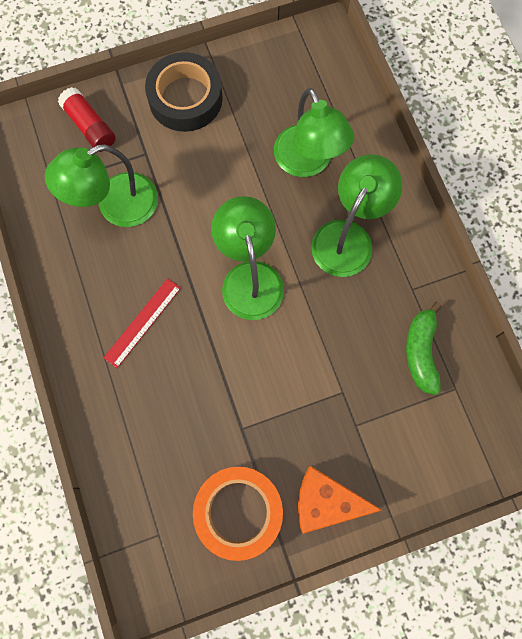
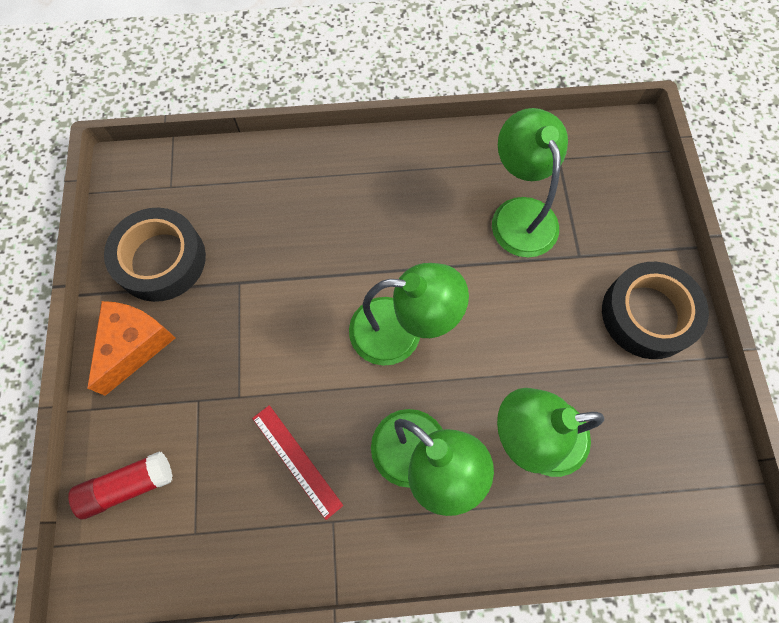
camera: 105 degrees right, 5 degrees down
(90, 126) = (624, 206): red glue stick -> red glue stick (128, 486)
(142, 322) = (381, 214): red ruler -> red ruler (297, 460)
(238, 511) = (161, 260): orange tape -> black tape
(421, 352) = (252, 505): green banana -> none

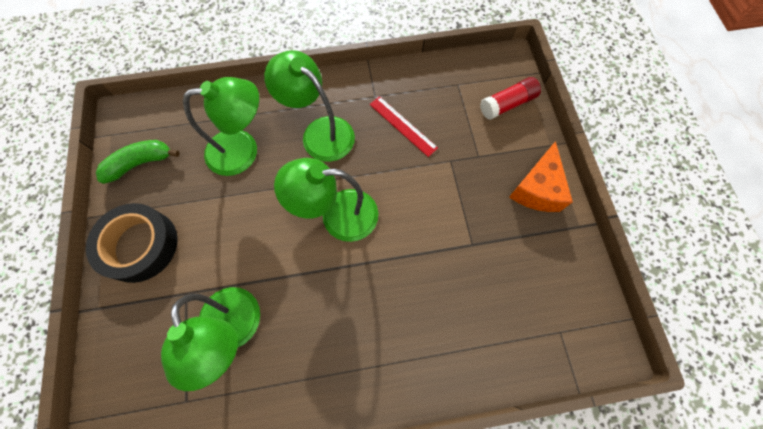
camera: 175 degrees right, 0 degrees up
(161, 260) = (542, 258): black tape -> none
(680, 430) = (140, 163): none -> green banana

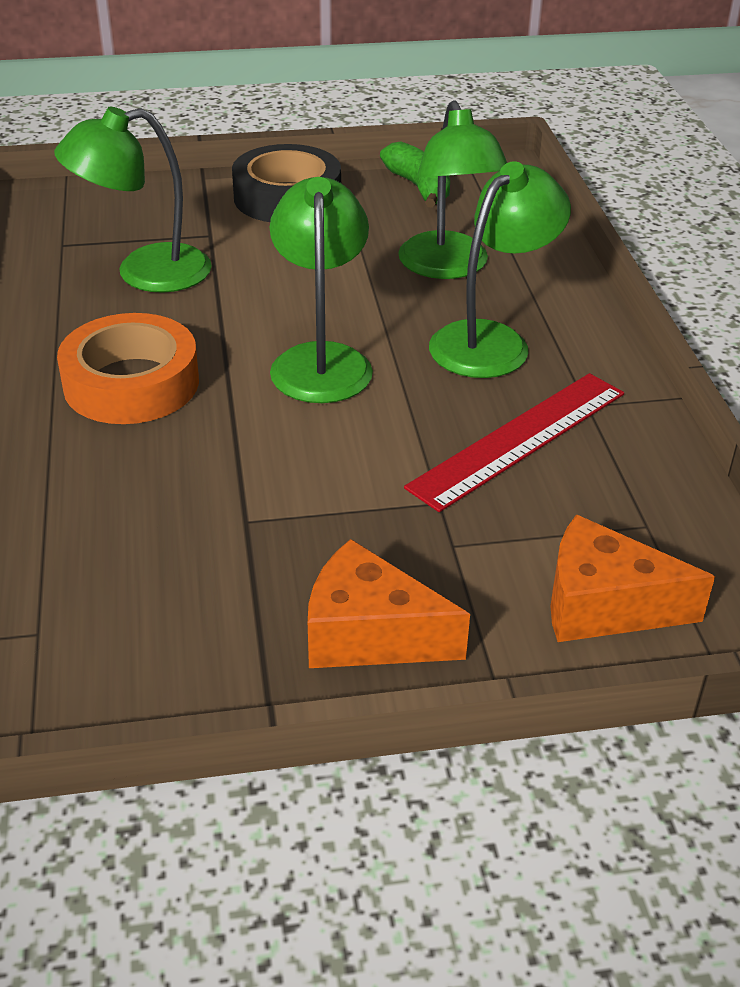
camera: 90 degrees right, 30 degrees down
(360, 320) = (131, 383): none -> orange tape
(402, 126) = (519, 439): red ruler -> red ruler, size x1.56
(507, 104) = (604, 605): red glue stick -> orange cheese

